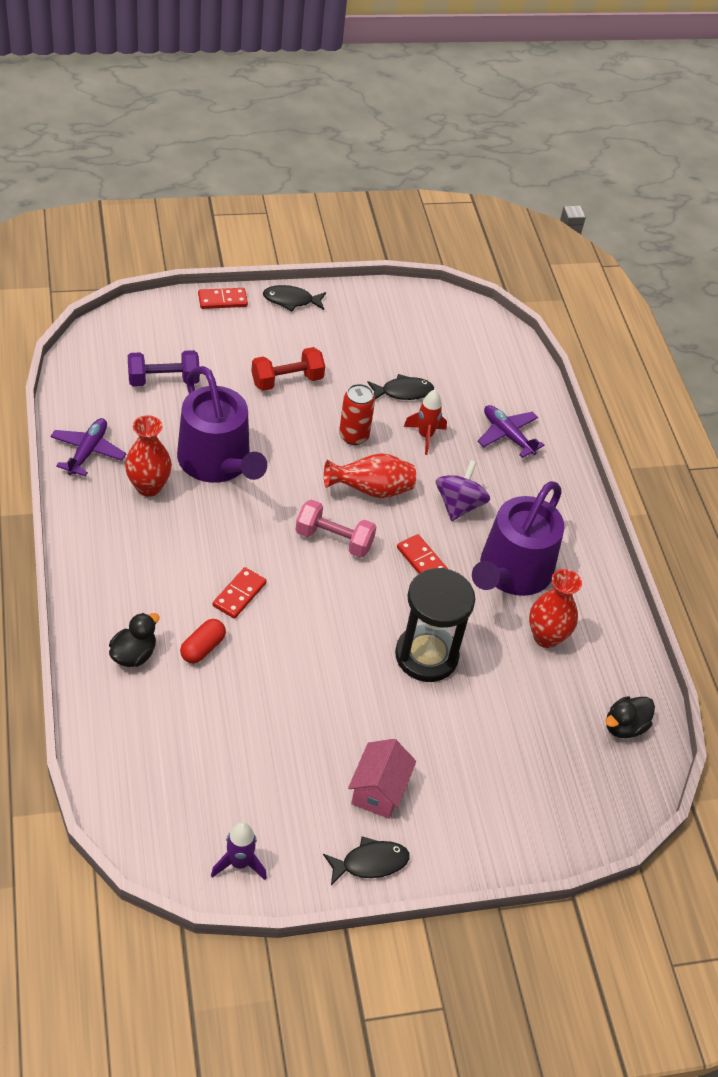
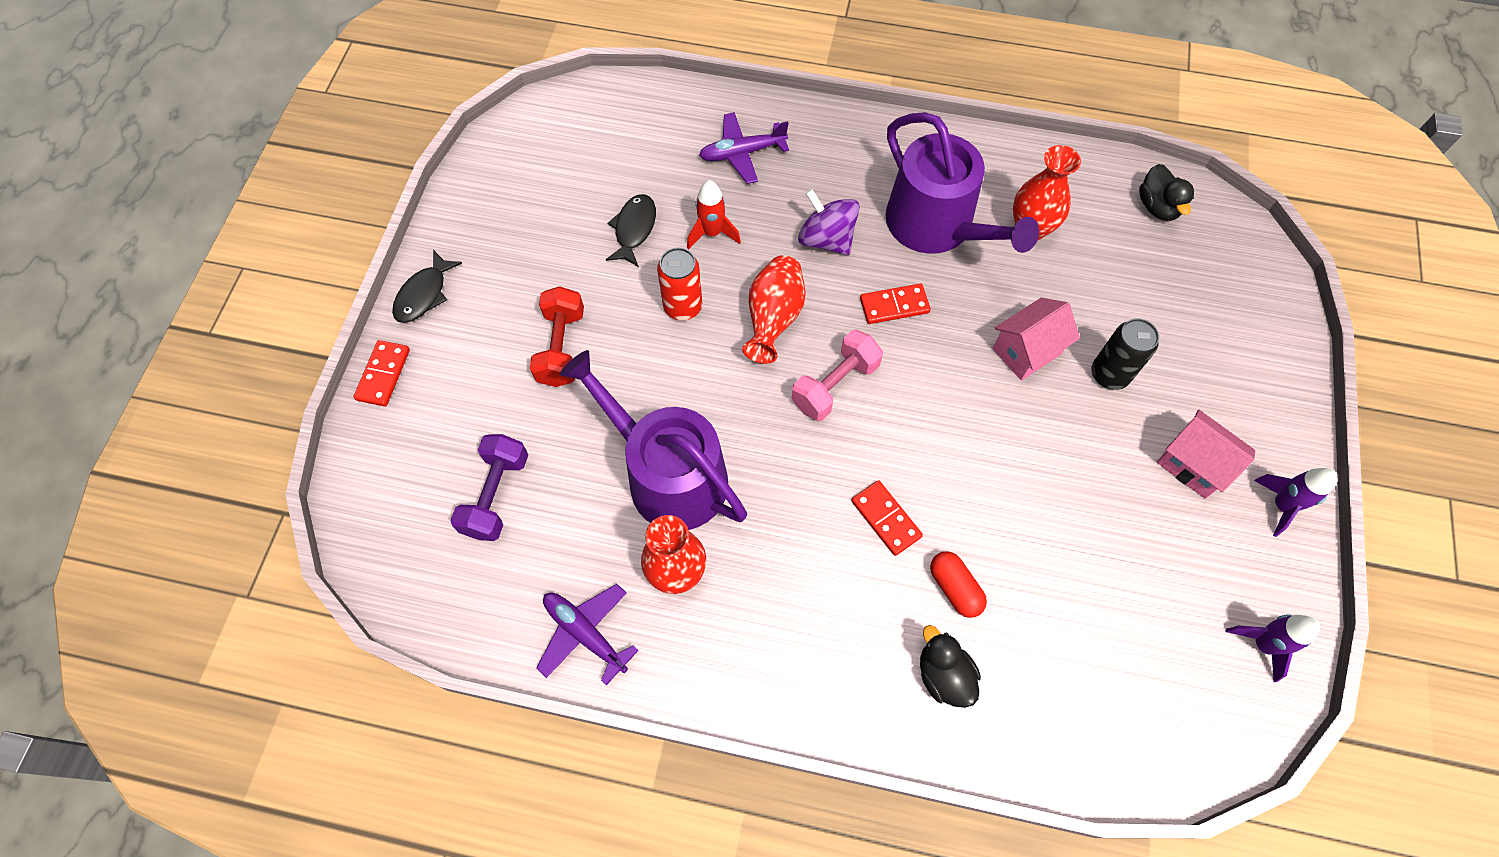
camera: 60 degrees left, 15 degrees up
(218, 463) = (667, 474): purple watering can -> purple watering can turned 135 degrees counterclockwise
(370, 863) = (1281, 505): black fish -> purple rocket
(426, 656) = (1026, 351): black hourglass -> pink house
(434, 717) = (1109, 374): none -> black can

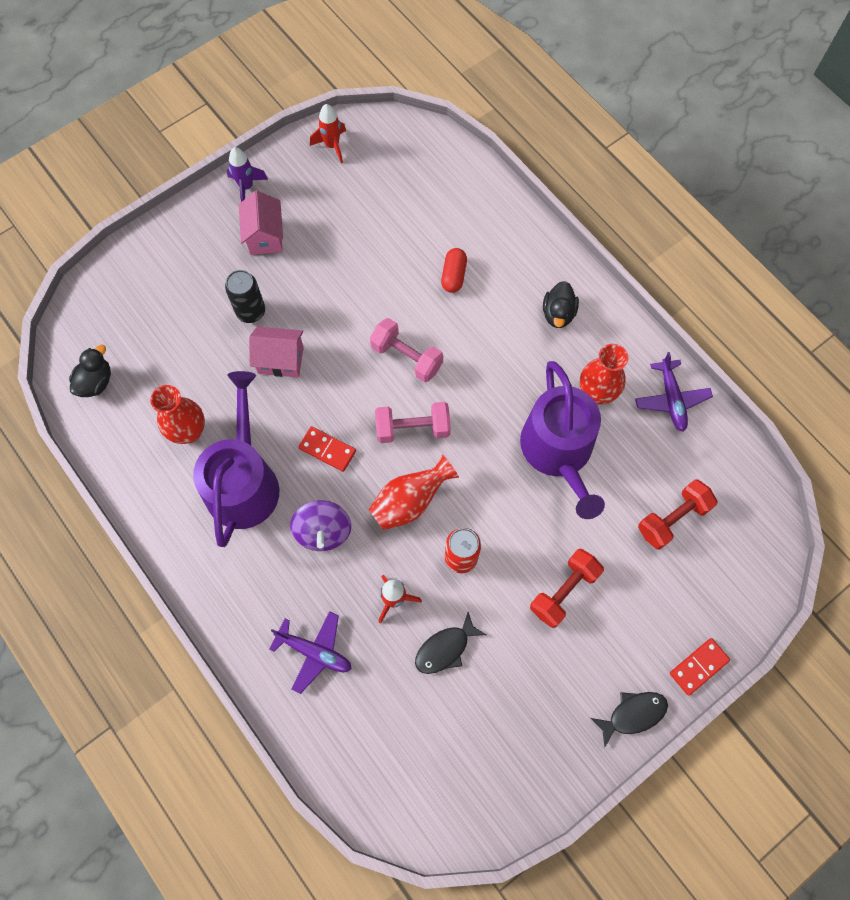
camera: 140 degrees left, 5 degrees up
(496, 495) = (672, 519): purple dumbbell -> red dumbbell
(886, 519) = (456, 334): red domino -> none
(911, 451) = (406, 357): none -> pink dumbbell
(943, 675) = (498, 244): black duck -> black duck (558, 314)
(1262, 644) = (332, 146): purple rocket -> red rocket

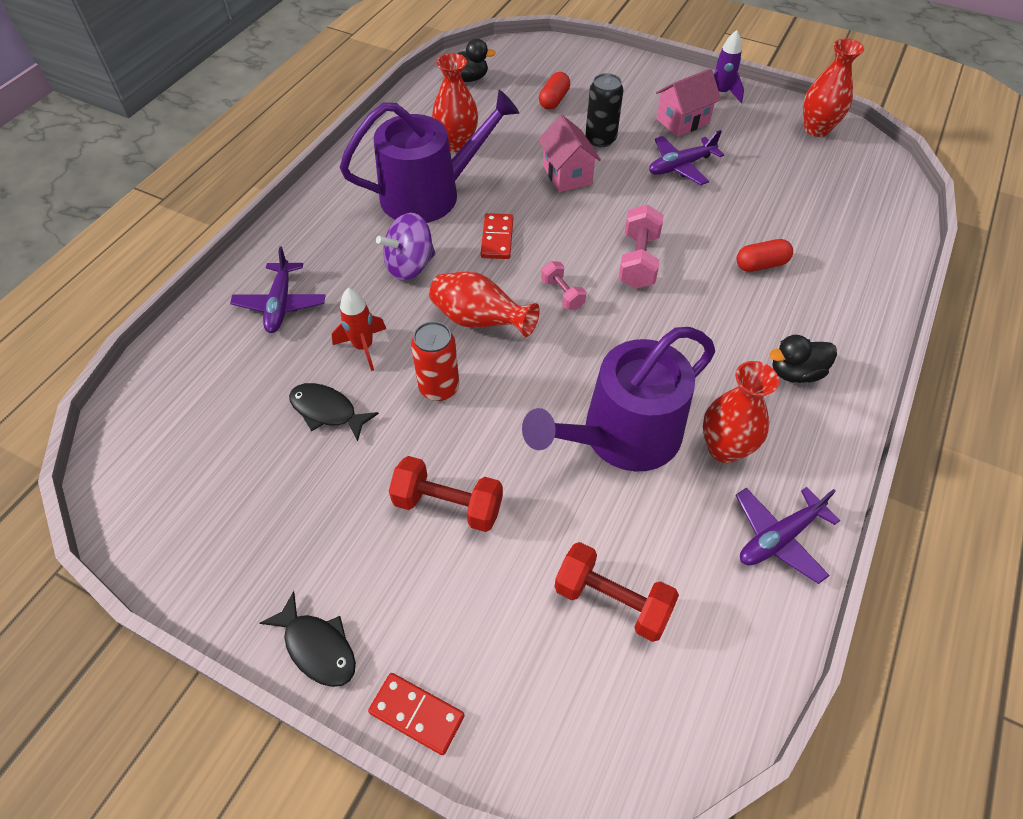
camera: 65 degrees right, 15 degrees down
(175, 323) = (554, 100): none -> red capsule
(319, 269) = (680, 166): none -> purple plane
(332, 146) = (816, 129): red rocket -> red vase
(412, 428) = (562, 294): pink dumbbell -> pink dumbbell, size x0.61

